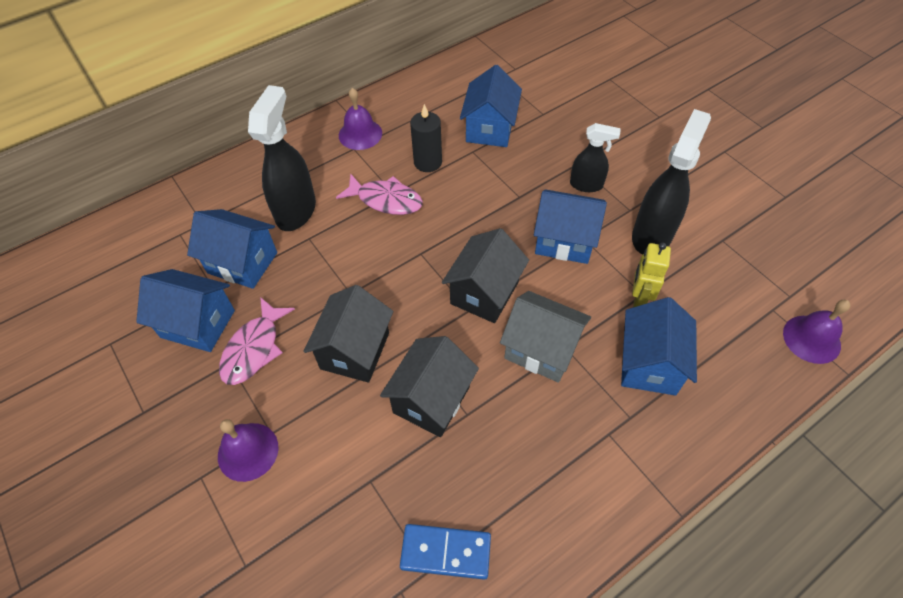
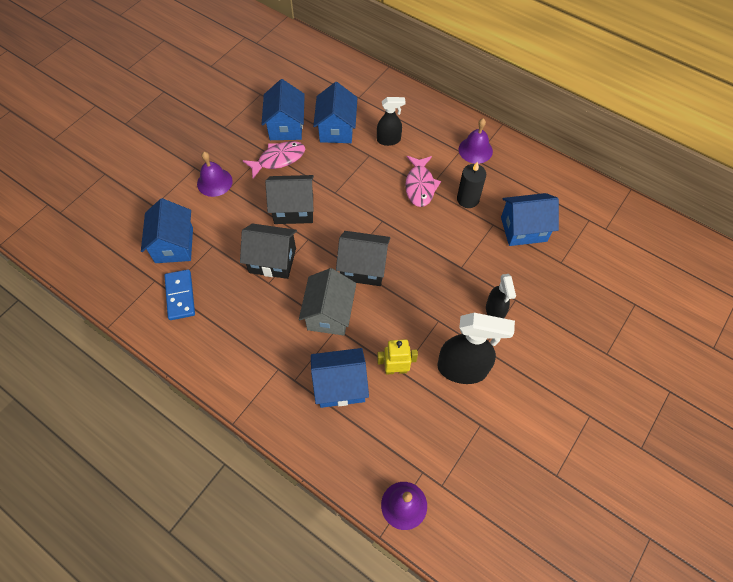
camera: 70 degrees right, 5 degrees up
(254, 349) = (278, 159): pink fish -> pink fish turned 150 degrees clockwise
(296, 210) = (389, 140): black spray bottle -> black spray bottle, size x0.59
(564, 241) = (430, 307): blue house -> blue house (174, 245)

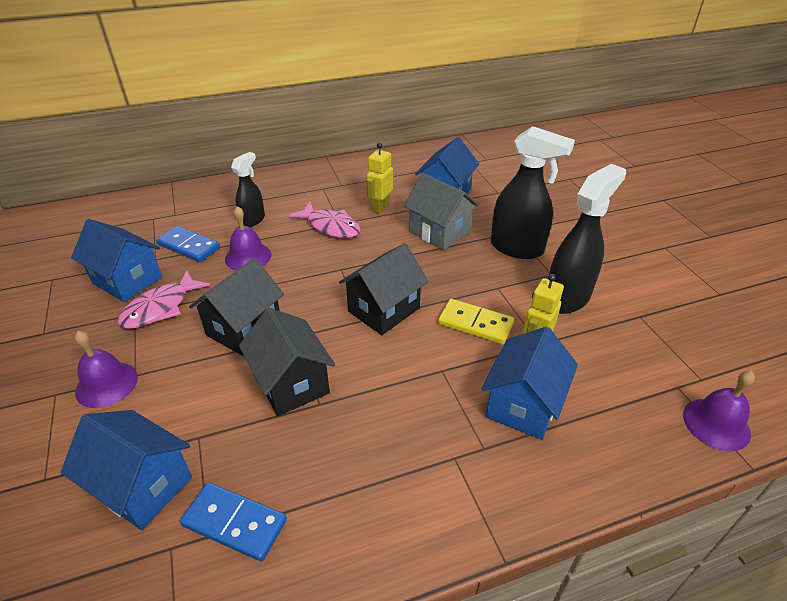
camera: 55 degrees left, 20 degrees down
(272, 260) = (292, 383): black house -> black house turned 75 degrees counterclockwise
(278, 159) = (160, 308): pink fish -> pink fish turned 150 degrees counterclockwise
(329, 314) = (417, 367): grey house -> grey house (439, 232)
(336, 129) = (189, 246): blue house -> blue domino
(391, 325) = (475, 323): none -> yellow domino
(467, 199) = (380, 207): black candle -> yellow robot
(475, 150) = (333, 180): purple bell -> purple bell (248, 257)
(495, 311) = (517, 248): black spray bottle -> black spray bottle, size x1.70

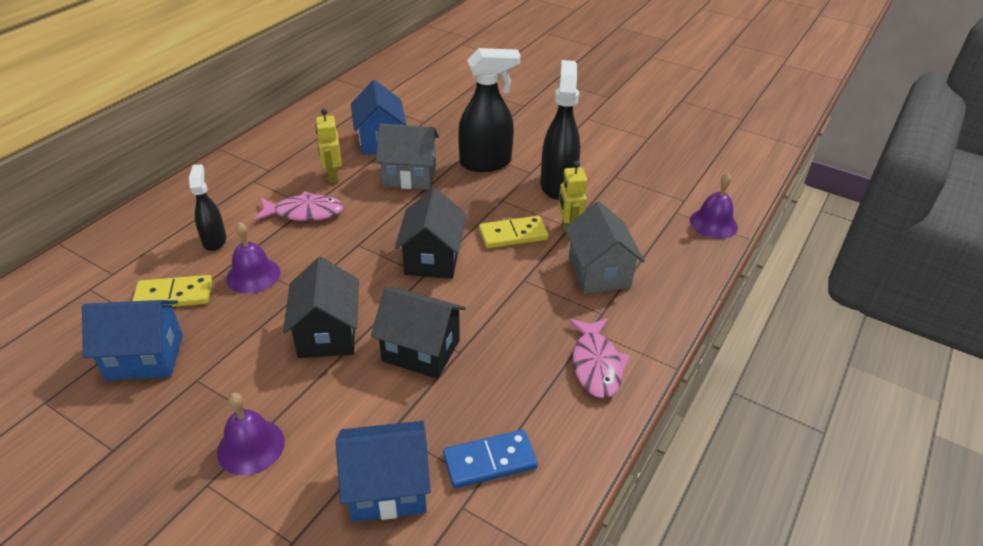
camera: 40 degrees left, 0 degrees up
(160, 308) = (219, 361): pink fish -> pink fish (596, 364)
(189, 246) = (174, 295): blue domino -> yellow domino
(523, 405) = (599, 272): blue house -> grey house

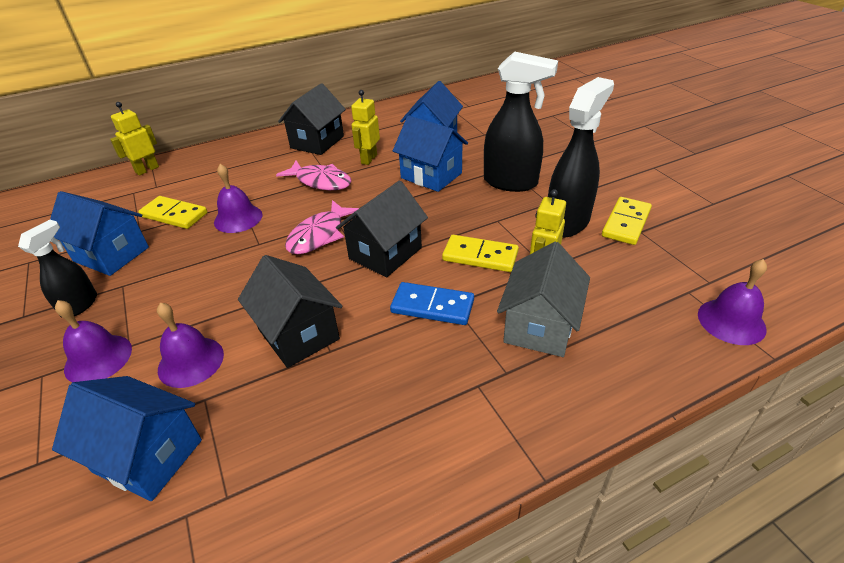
camera: 35 degrees right, 0 degrees up
(76, 259) = (147, 170): none -> yellow robot
(214, 240) = (239, 183): black spray bottle -> black spray bottle (80, 305)
(327, 334) = (242, 287): black house -> black house (317, 142)
(346, 410) = (191, 361): none -> purple bell
(410, 176) = (431, 175): grey house -> blue house
(489, 461) = (254, 480): blue domino -> blue domino (432, 306)
(596, 364) = (452, 428): pink fish -> pink fish (319, 235)
(600, 172) = (626, 223): none -> yellow domino

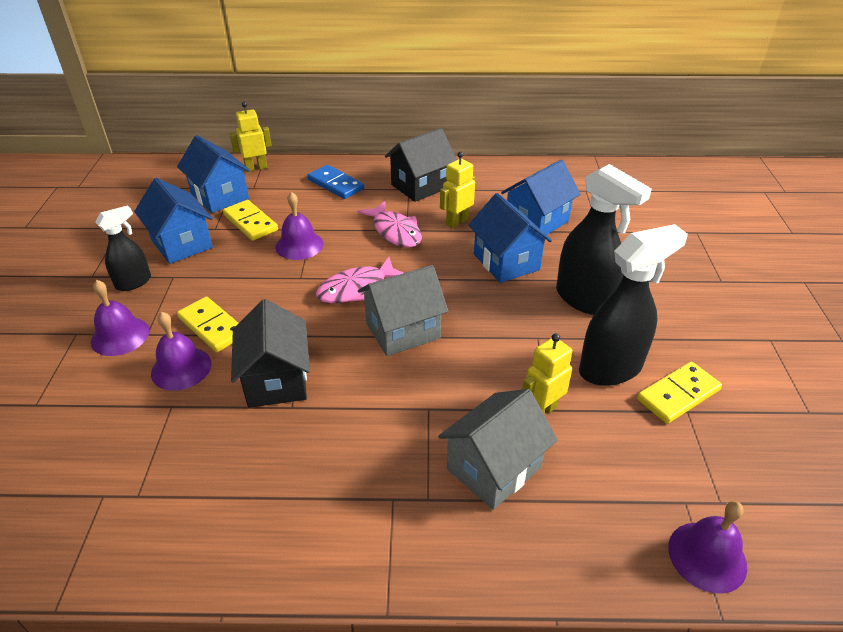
camera: 25 degrees right, 0 degrees up
(148, 456) = (106, 434): blue house -> blue house (220, 196)
(385, 253) = (403, 331): black house -> grey house
(432, 306) = (408, 403): blue domino -> blue domino (336, 184)
(480, 256) = (490, 370): yellow domino -> yellow domino (212, 326)

